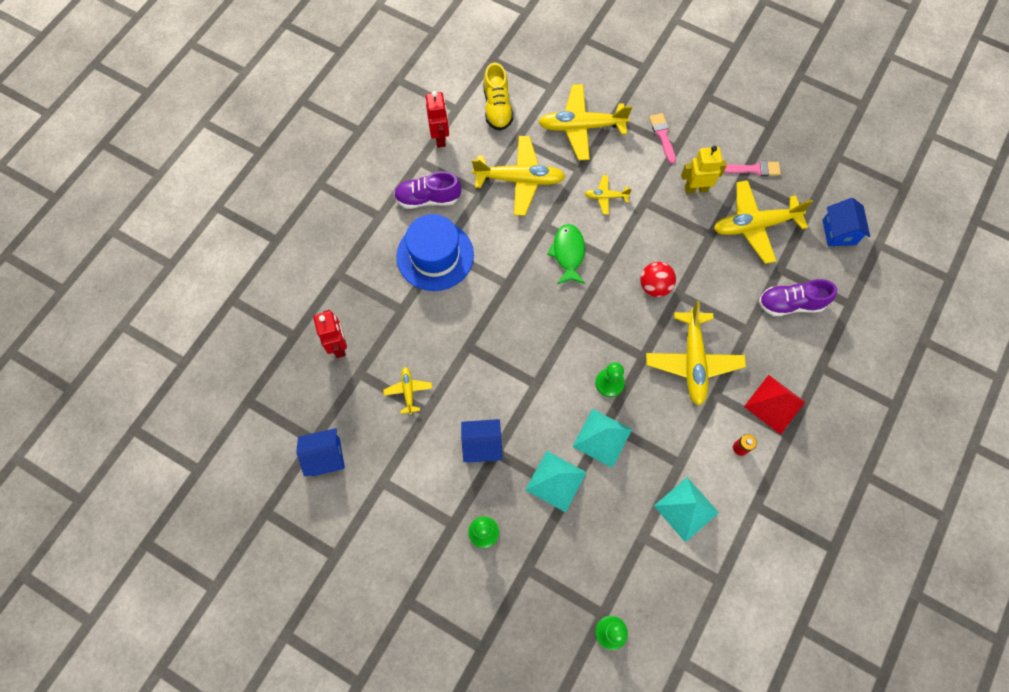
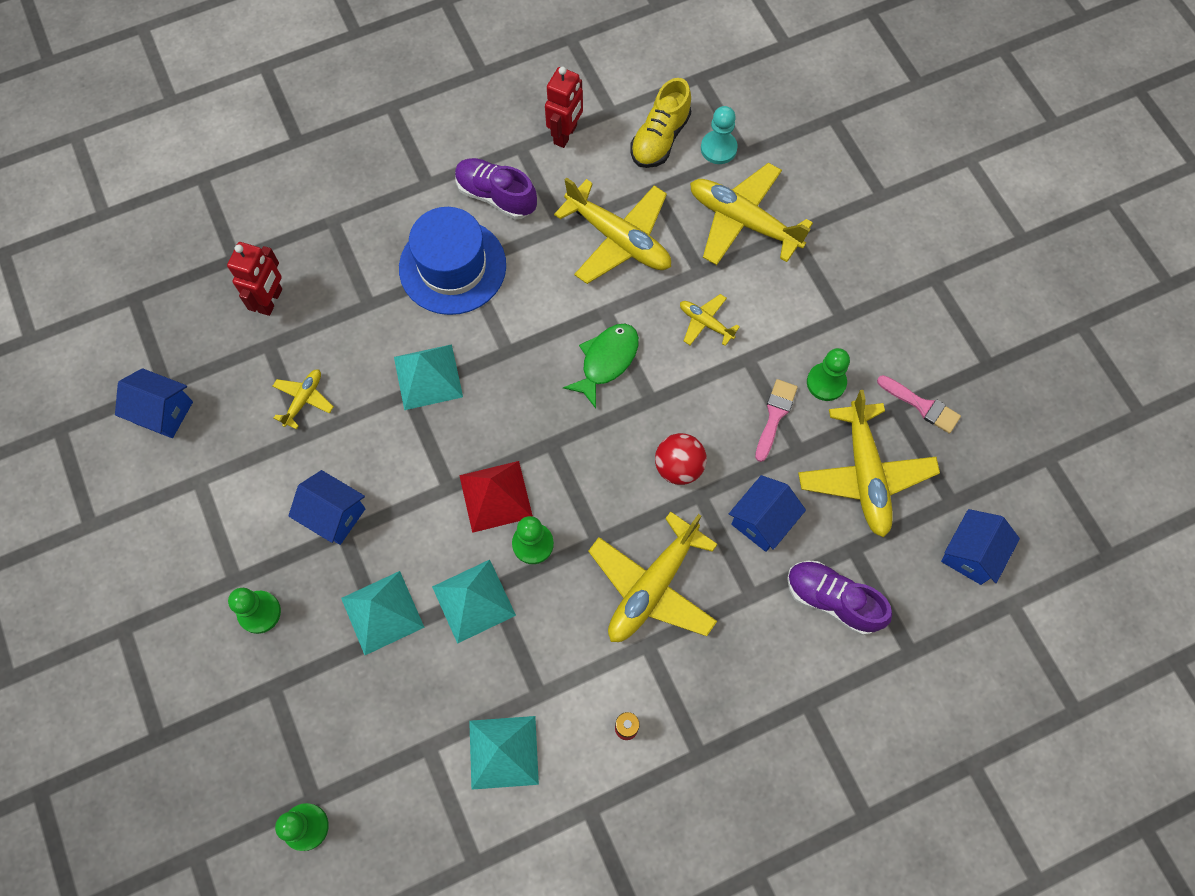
camera: 35 degrees right, 0 degrees up
(472, 329) = (428, 377): none -> turquoise pyramid
(535, 94) = (718, 148): none -> turquoise pawn
(662, 135) = (836, 292): pink brush -> pink brush (775, 415)
(696, 188) = (826, 382): yellow robot -> green pawn
(722, 286) = (762, 521): none -> blue house
(754, 225) = (865, 475): yellow plane -> yellow plane turned 120 degrees counterclockwise
(774, 404) = (711, 706): red pyramid -> red pyramid (495, 496)

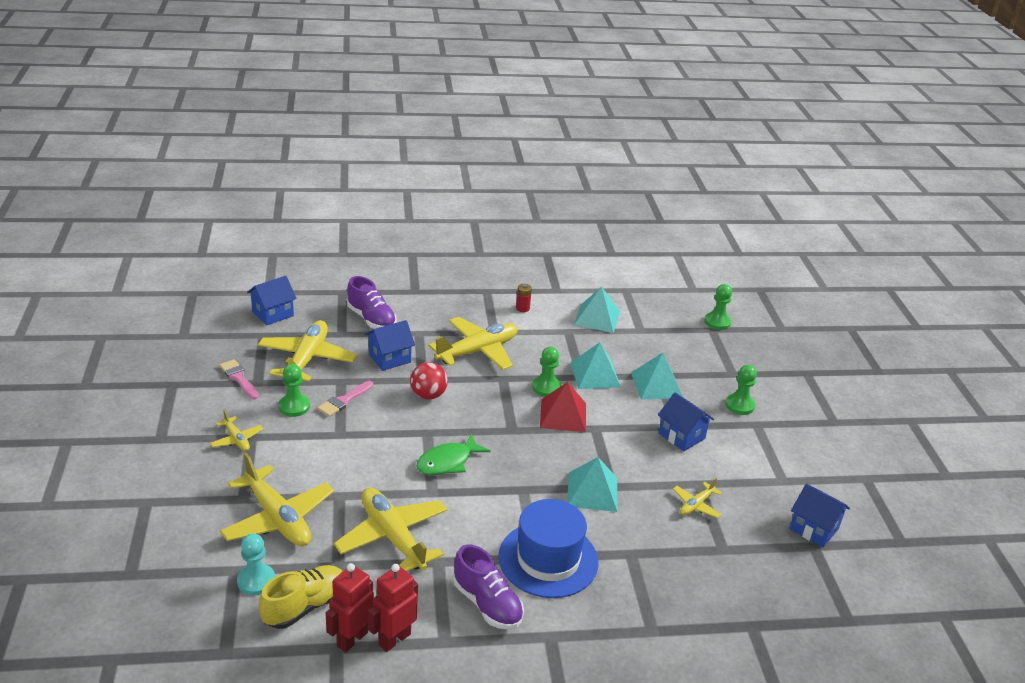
camera: 165 degrees left, 35 degrees down
(271, 300) = (718, 581): red robot -> red robot (352, 639)
(705, 323) = (357, 462): yellow plane -> yellow plane (237, 439)

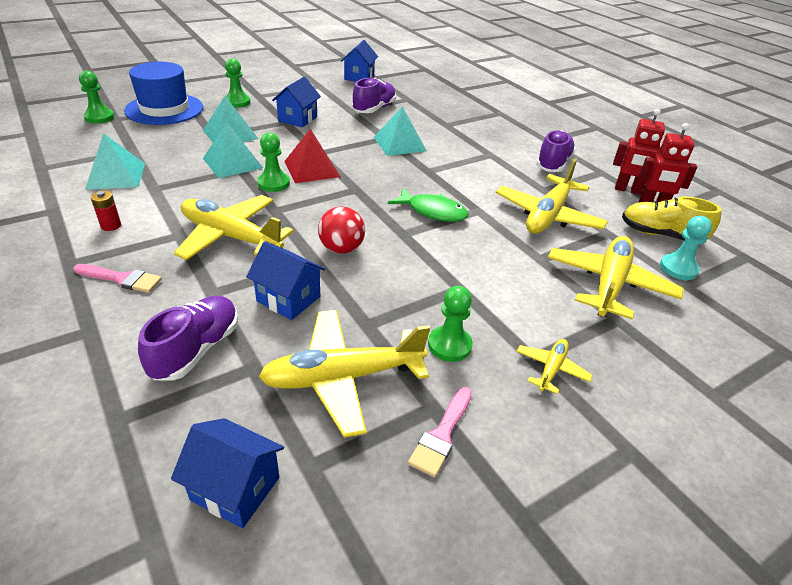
camera: 115 degrees left, 5 degrees up
(344, 401) = (402, 307): pink brush -> pink brush (122, 279)
(548, 559) = (487, 150): blue hat -> blue hat (164, 109)
(696, 505) = (374, 109): yellow plane -> purple shoe

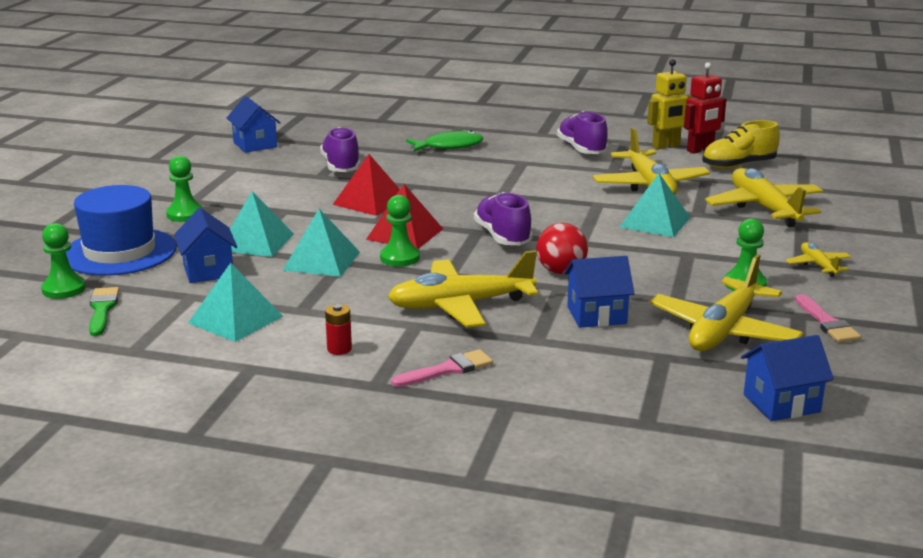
camera: 40 degrees left, 15 degrees down
(85, 137) = (102, 309): none -> green brush
(196, 349) = (606, 370): purple shoe -> purple shoe (502, 237)
(297, 119) = (289, 203): blue house -> blue house (208, 271)
(341, 138) = (370, 201): none -> red pyramid
(399, 144) = (432, 184): turquoise pyramid -> turquoise pyramid (654, 222)
(433, 211) = (569, 219): green fish -> green fish (449, 146)
(627, 190) = (666, 146): red robot -> yellow robot
(678, 268) = (782, 181): turquoise pawn -> none

